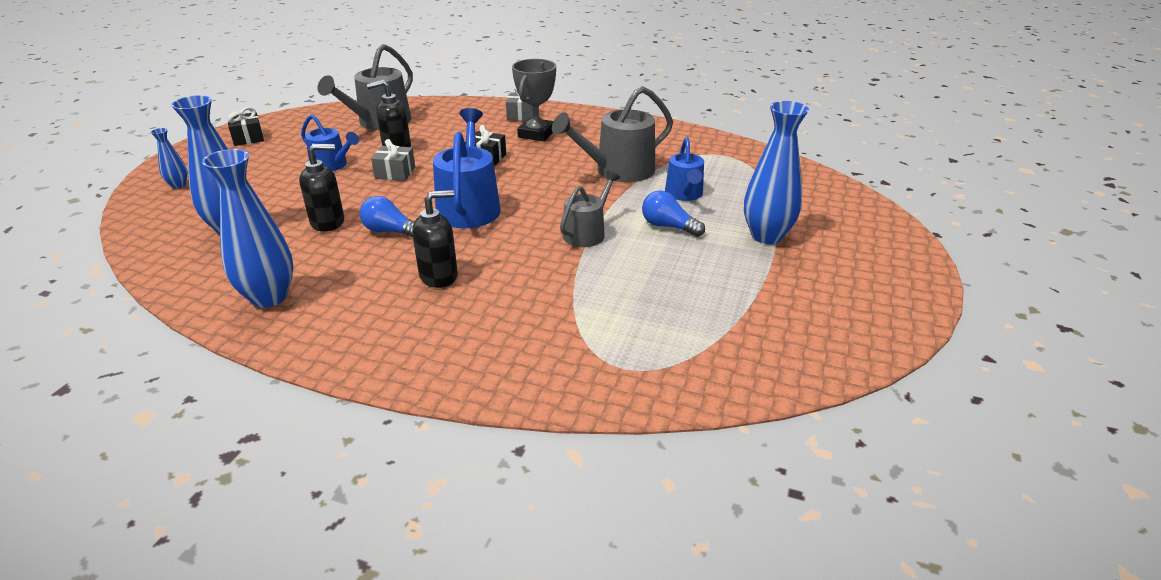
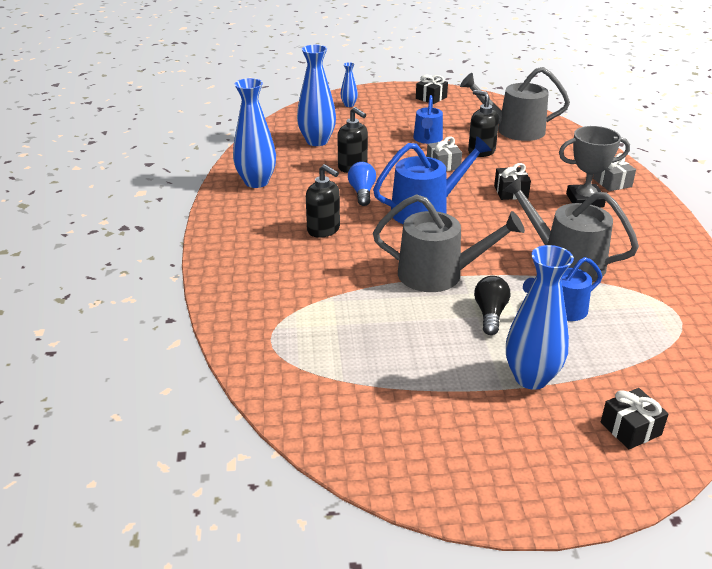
camera: 65 degrees right, 0 degrees up
(587, 233) = (438, 274): grey watering can -> grey watering can, size x1.61
(668, 226) = (490, 314): blue light bulb -> black light bulb
(843, 216) = (630, 428): none -> black gift

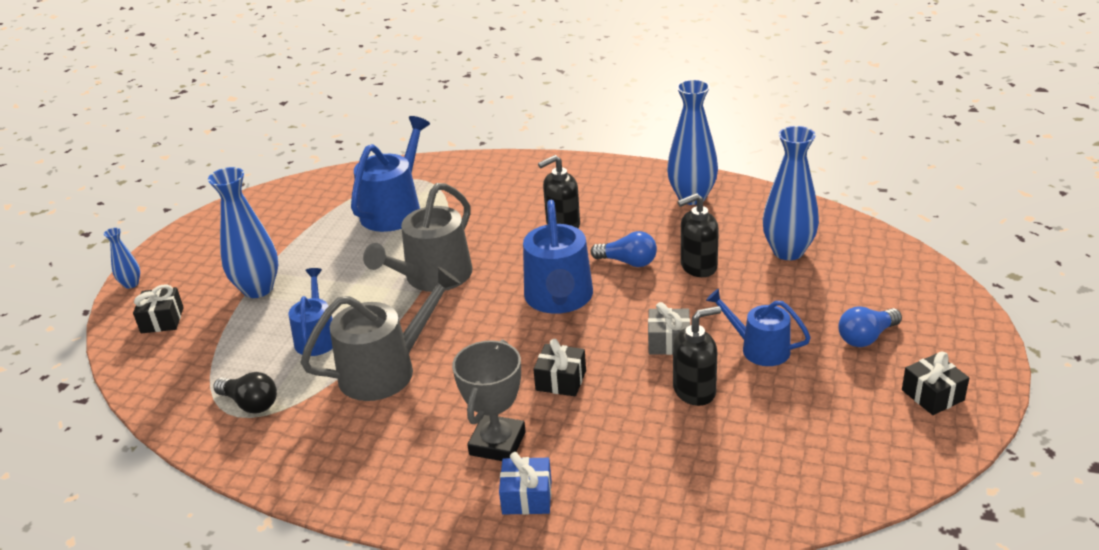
camera: 115 degrees right, 0 degrees up
(341, 334) = (394, 209): none -> blue watering can
(349, 105) = (916, 299): blue vase -> blue vase (131, 284)
(394, 114) = (866, 337): none -> blue light bulb
(490, 314) = (350, 291): black light bulb -> black light bulb (250, 403)
(514, 130) = (759, 454): grey watering can -> none
(612, 182) = (527, 497): grey gift -> blue gift

